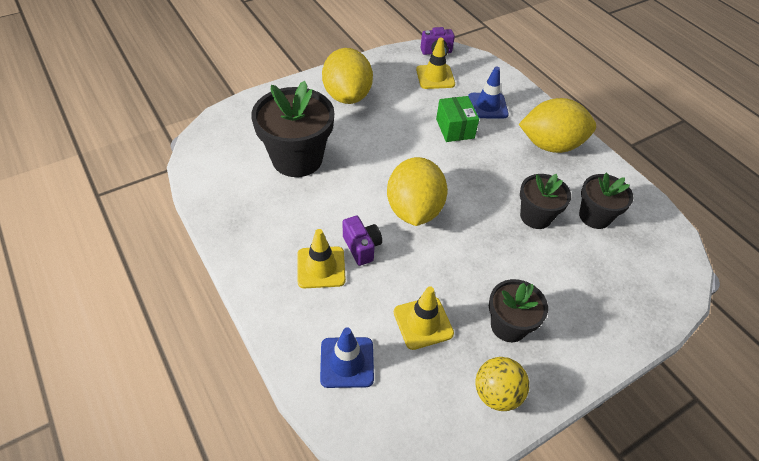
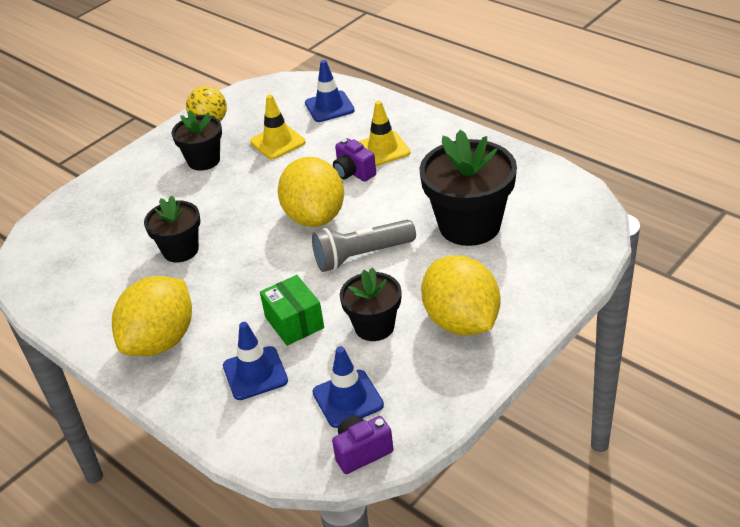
camera: 170 degrees right, 10 degrees down
(390, 161) = (361, 256): none -> grey flashlight
(435, 77) = (348, 399): yellow traffic cone -> blue traffic cone
(550, 145) = (160, 341): yellow lemon -> yellow lemon turned 45 degrees counterclockwise
(594, 216) = (113, 270): black flower pot -> black flower pot (374, 326)

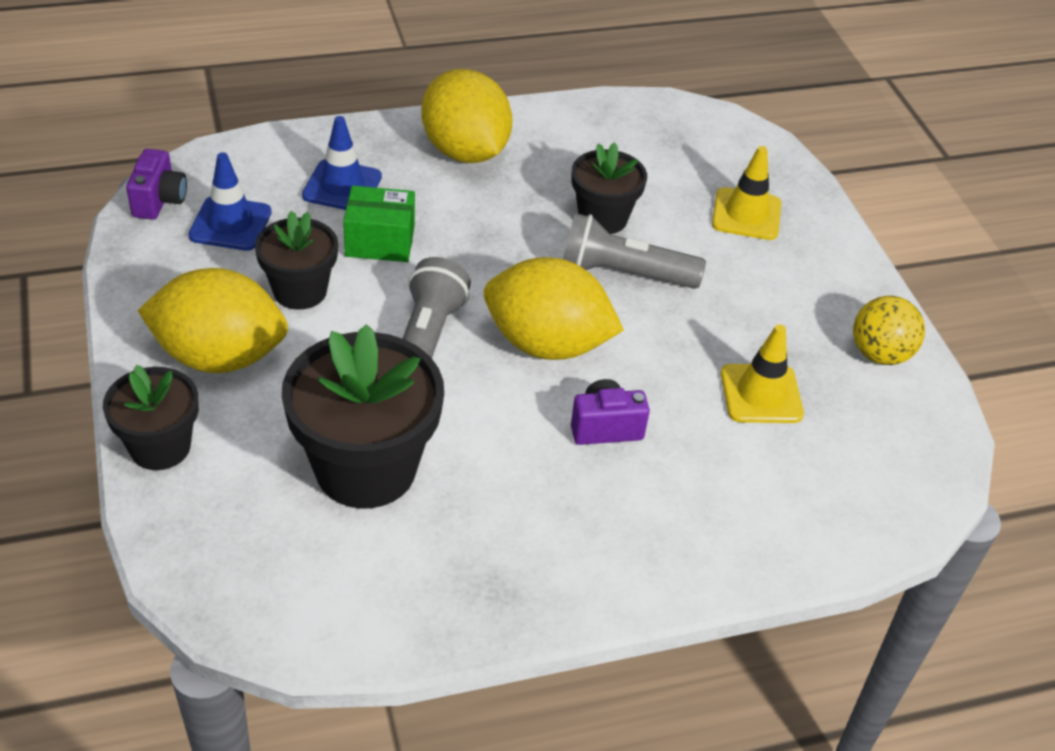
camera: 115 degrees right, 5 degrees up
(204, 160) = (782, 309): black flower pot -> black flower pot (160, 447)
(227, 220) = (623, 274): none -> grey flashlight
(329, 107) = (812, 495): blue traffic cone -> none
(383, 149) = (633, 488): yellow traffic cone -> yellow traffic cone (746, 214)

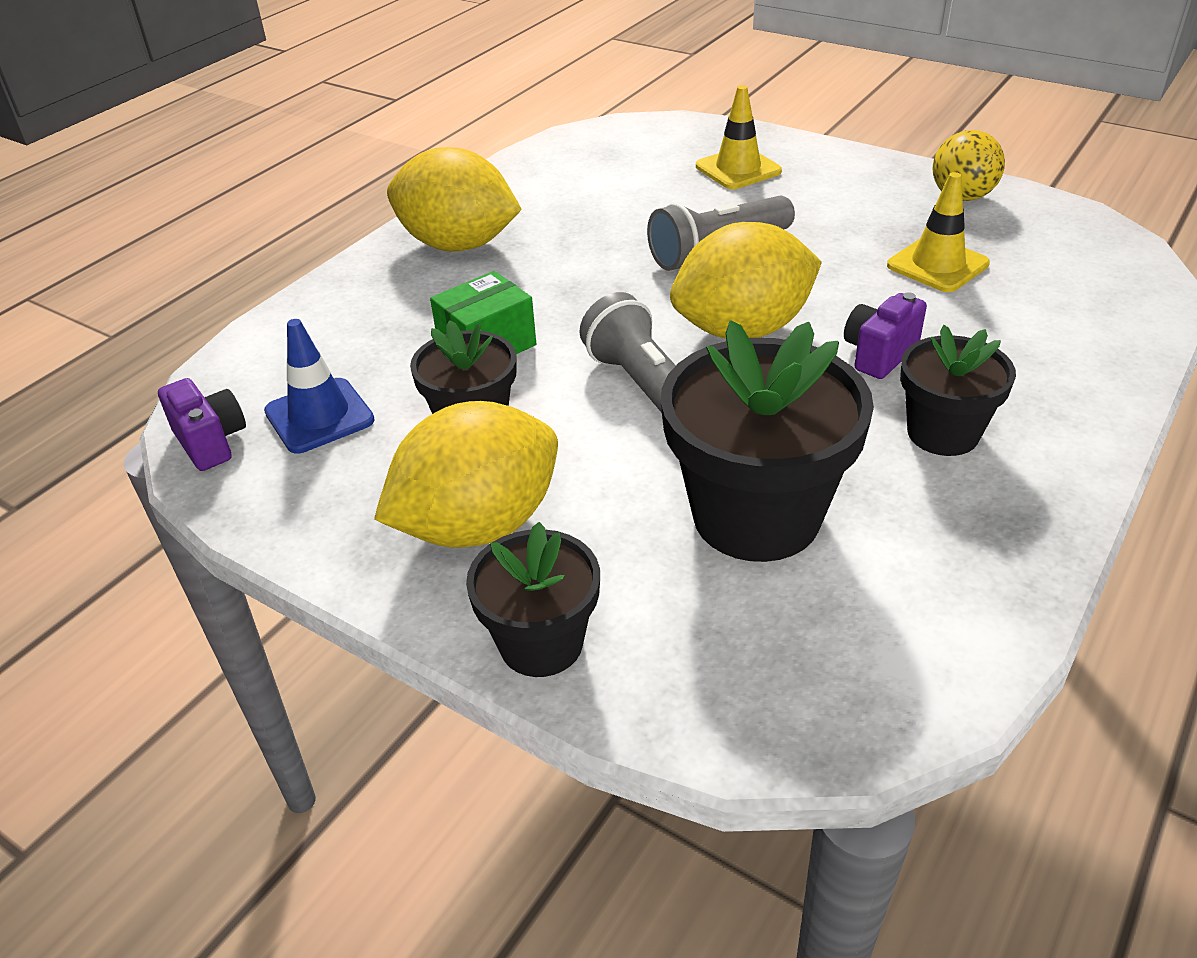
camera: 35 degrees left, 5 degrees down
(342, 186) = (386, 327): blue traffic cone -> none
(603, 218) = (642, 227): black flower pot -> black flower pot (943, 433)

